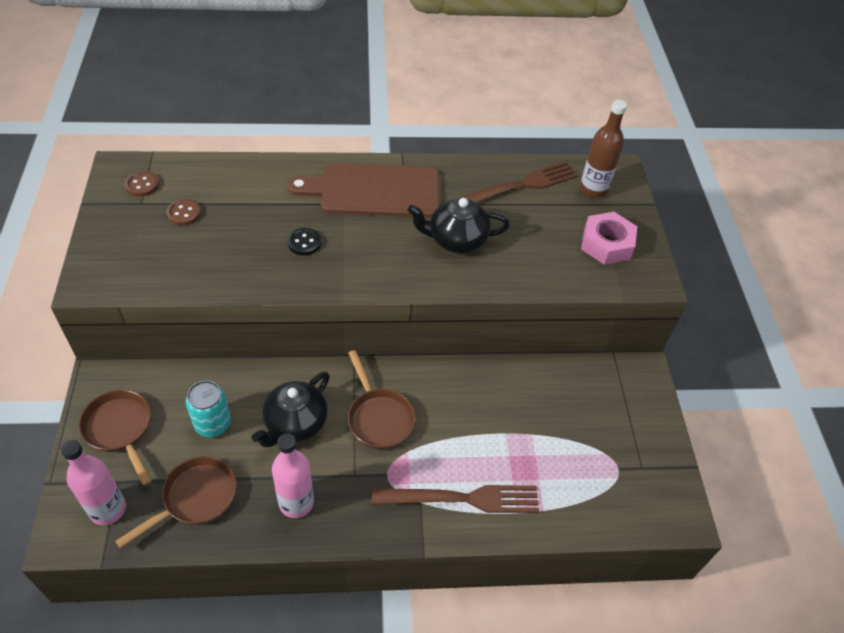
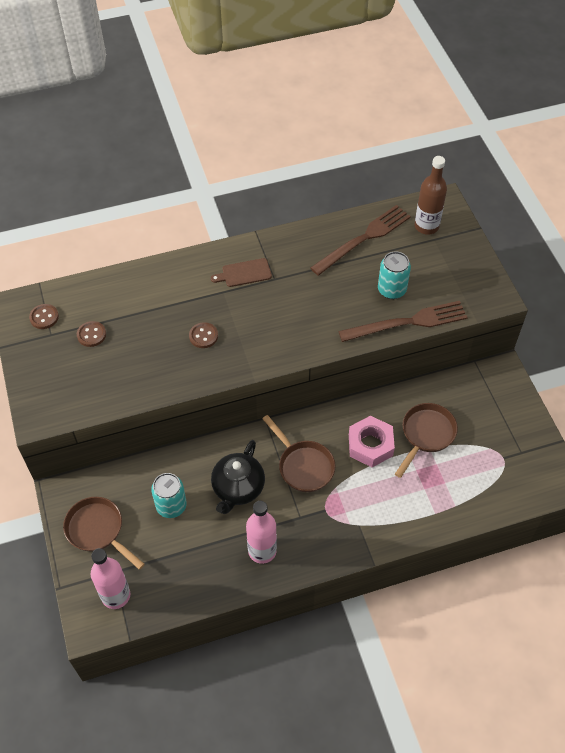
camera: 10 degrees left, 5 degrees up
(195, 498) = (181, 569): brown pan -> brown pan (426, 435)
(304, 243) = (203, 336): black button -> brown button
(374, 191) = (244, 273): brown cutting board -> brown cutting board, size x0.45
(456, 240) = (327, 302): black teapot -> none
(462, 499) = (390, 514): brown fork -> brown fork (407, 322)
(533, 244) = (391, 290): none -> turquoise can
(606, 244) = (451, 275): pink nut -> pink nut (370, 445)

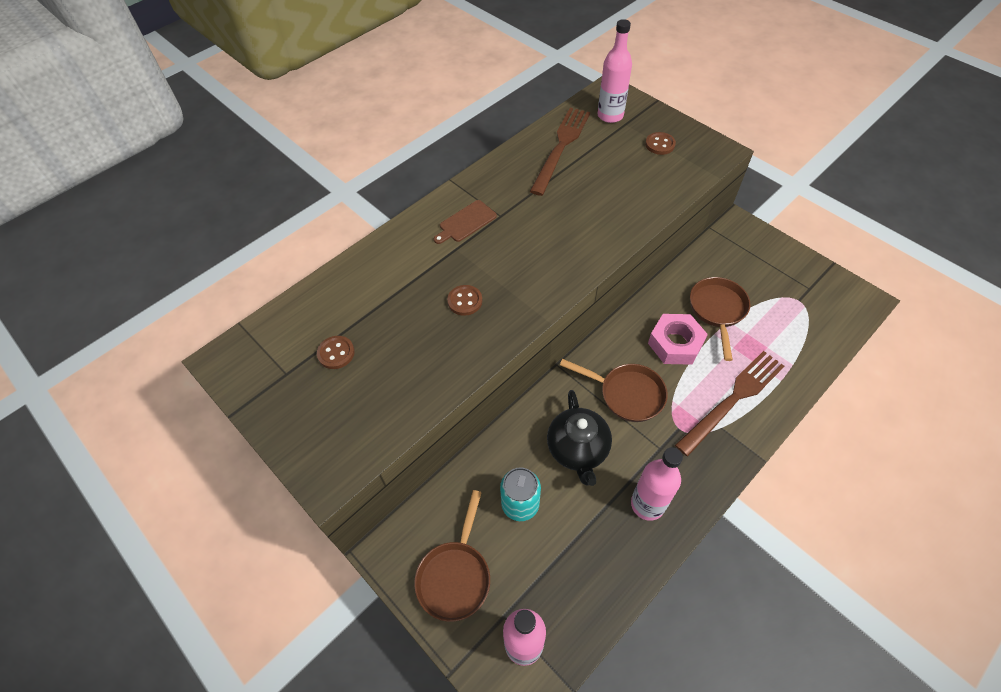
camera: 25 degrees left, 0 degrees up
(44, 317) = (266, 358): brown button -> brown button (660, 144)
(98, 530) = (455, 575): brown pan -> brown pan turned 90 degrees counterclockwise
(391, 290) = (621, 181): turquoise can -> none
(407, 322) = (658, 204): brown fork -> brown fork (733, 399)
(426, 226) = (610, 115): brown bottle -> pink bottle

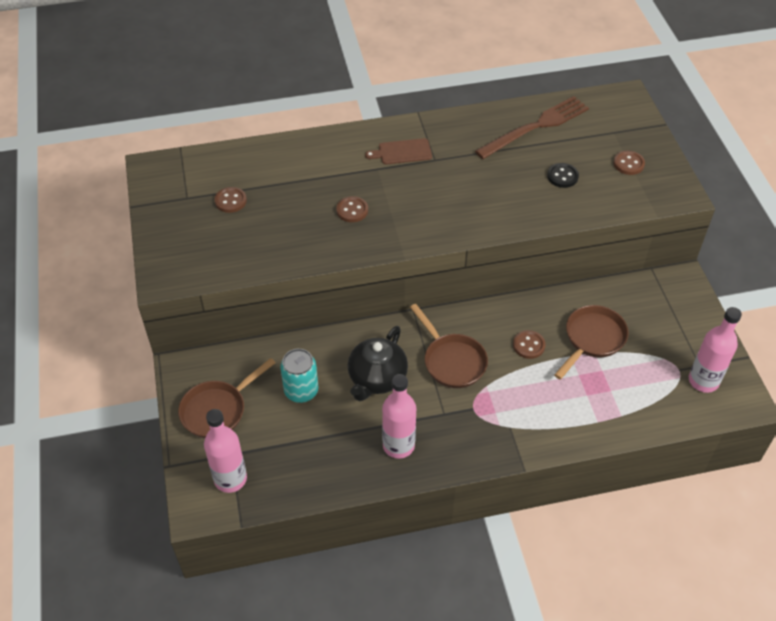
camera: 30 degrees right, 5 degrees down
(610, 115) = (606, 119): pink bottle -> pink bottle (703, 381)
(619, 179) = (562, 176): none -> black button
(675, 344) = (529, 345): pink nut -> brown button
(733, 399) = (540, 413): brown fork -> none

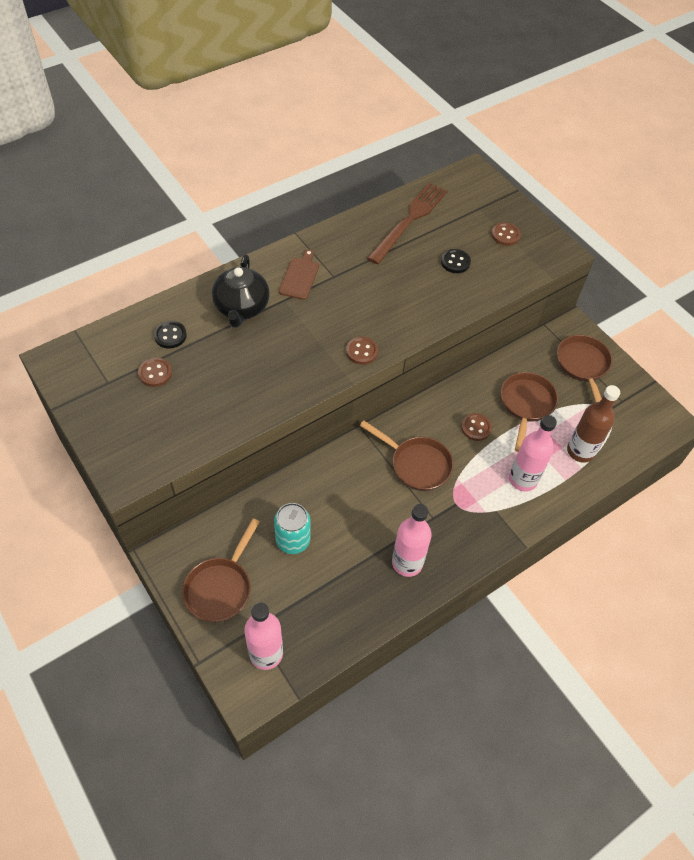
camera: 25 degrees left, 5 degrees up
(259, 173) = (170, 335): none -> black button
(352, 210) = (280, 349): brown button -> brown button (362, 351)
(377, 378) = (357, 504): black teapot -> black teapot (241, 308)
(402, 152) = (300, 277): brown cutting board -> brown cutting board turned 135 degrees clockwise
(628, 400) = (580, 451): none -> brown bottle
(673, 320) = (583, 366): none -> brown pan
(703, 381) = (631, 414): pink bottle -> pink bottle (523, 479)

